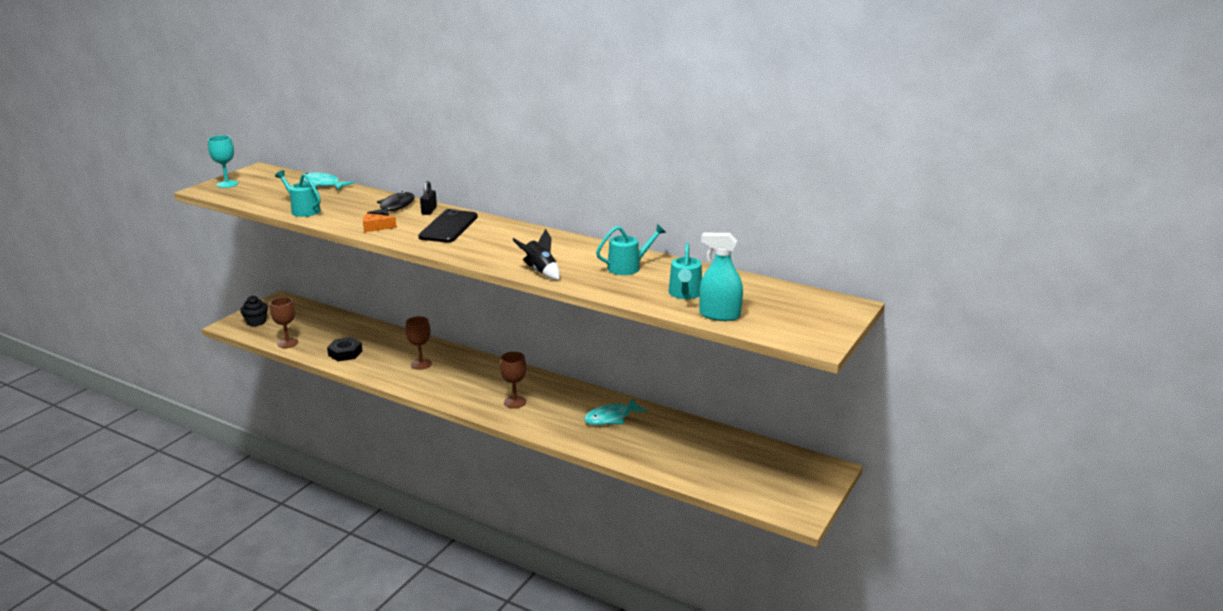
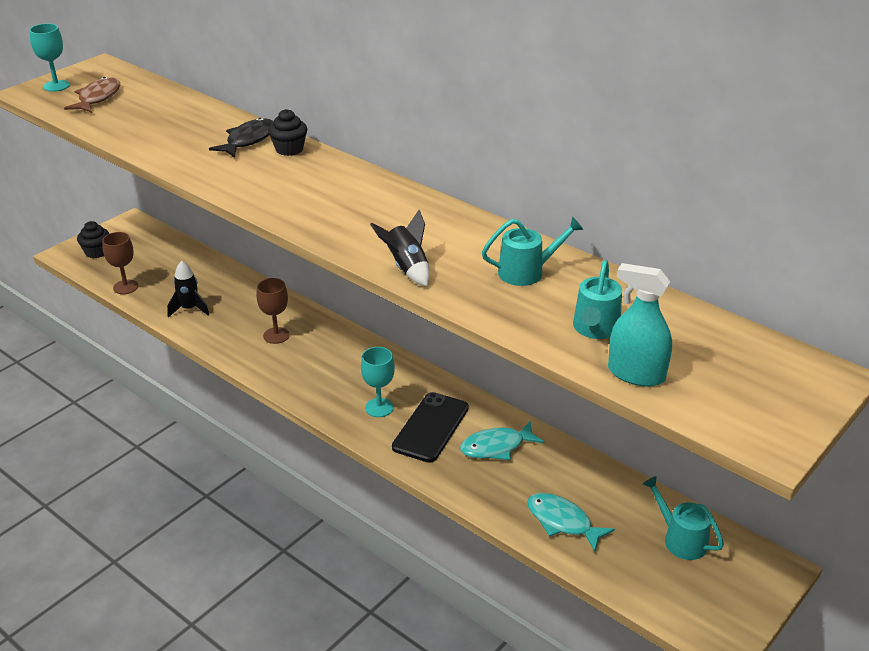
camera: 10 degrees right, 10 degrees up
(264, 189) = (98, 98): none -> brown fish
(303, 210) = (134, 136): turquoise watering can -> turquoise watering can (680, 539)
(322, 184) = (170, 95): turquoise fish -> turquoise fish (562, 522)
(345, 353) = (189, 309): black nut -> black rocket
(375, 228) = (214, 172): orange cheese -> none
(429, 211) = (289, 149): black padlock -> black cupcake
(448, 227) = (307, 179): black phone -> black phone (431, 427)
(515, 402) = (379, 407): brown goblet -> turquoise goblet

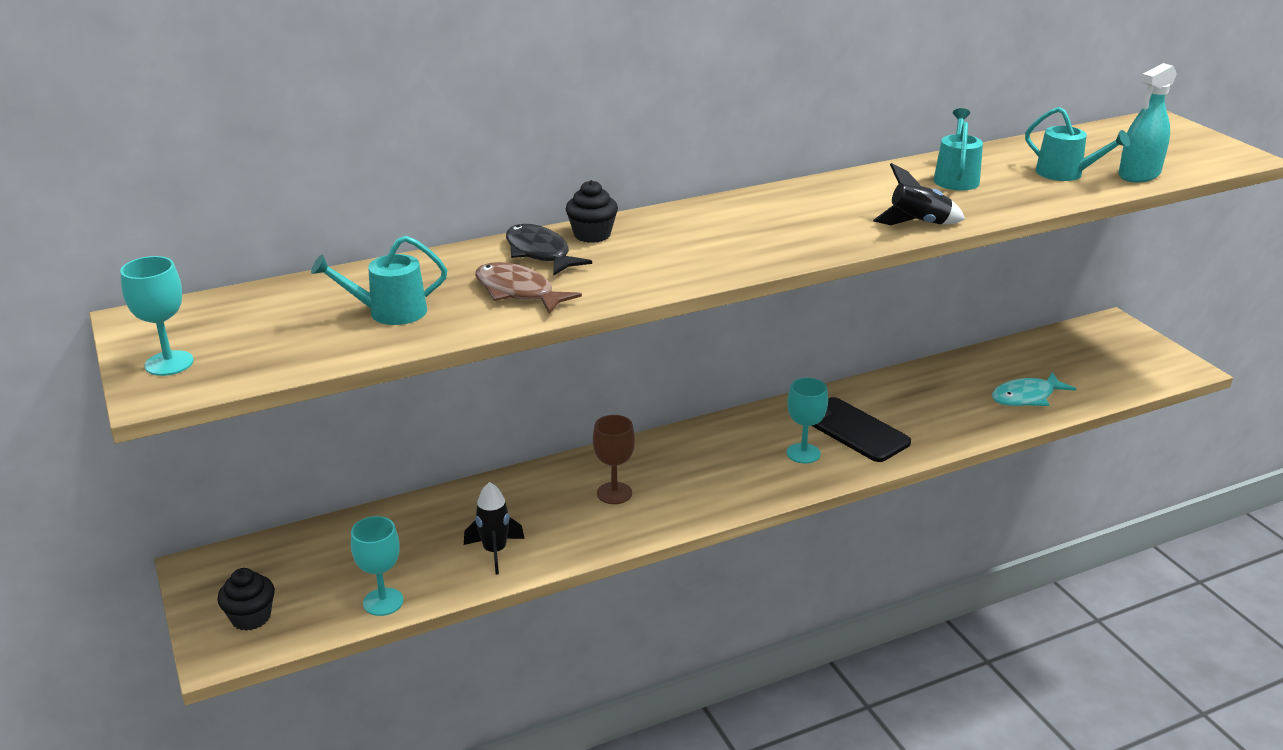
camera: 65 degrees left, 5 degrees down
(98, 98) = (267, 334): brown fish -> brown fish (518, 292)
(125, 287) = (383, 602): brown goblet -> turquoise goblet
(496, 447) = (905, 402): turquoise fish -> none
(680, 539) = (1067, 351): turquoise watering can -> turquoise watering can (389, 312)

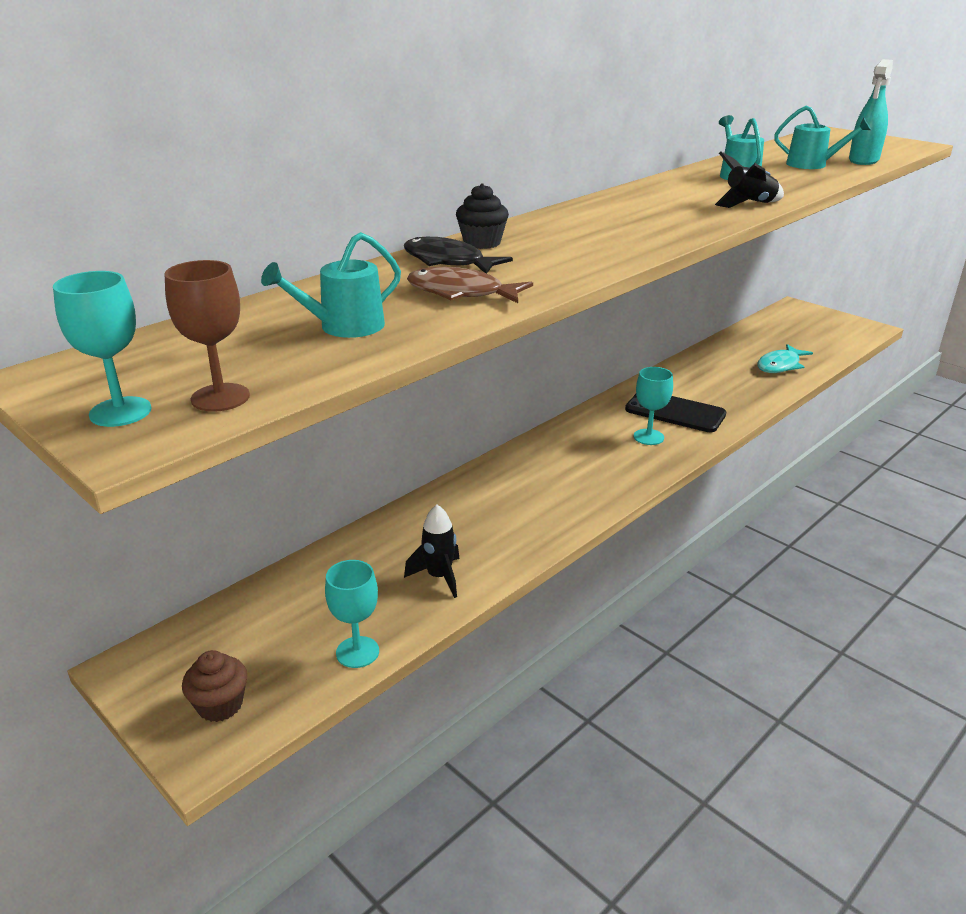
camera: 20 degrees left, 0 degrees up
(251, 617) = (220, 705): black cupcake -> brown cupcake
(614, 493) = (514, 501): brown goblet -> brown goblet (220, 397)

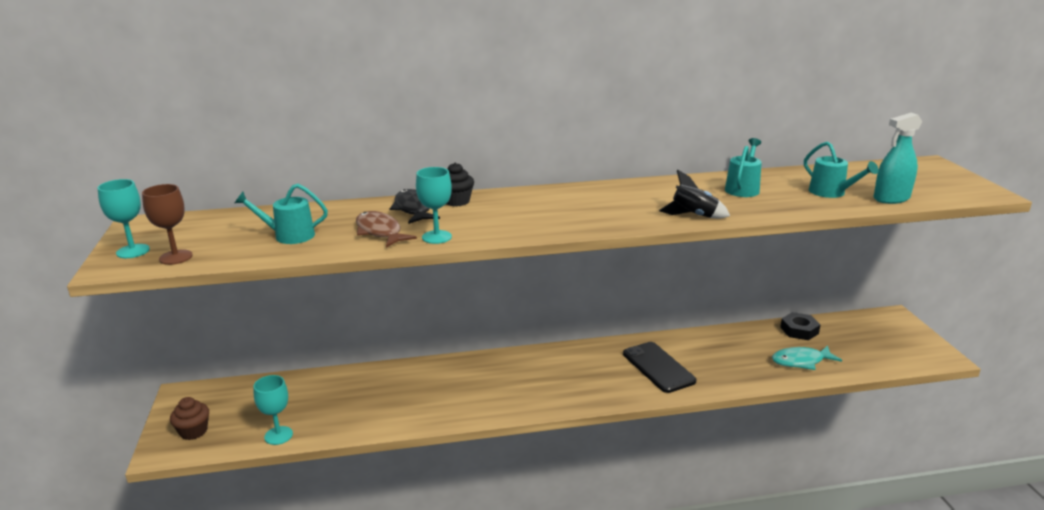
camera: 35 degrees right, 5 degrees down
(439, 577) = (367, 414): black rocket -> none
(648, 437) = (612, 378): turquoise goblet -> turquoise goblet (436, 237)
(743, 340) = (799, 330): none -> black nut

